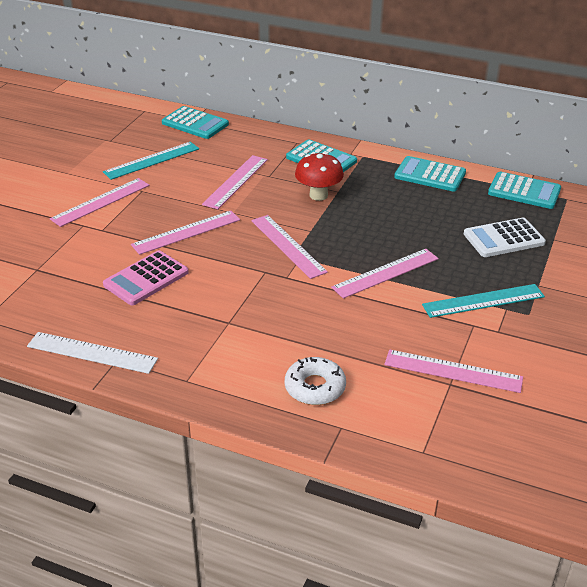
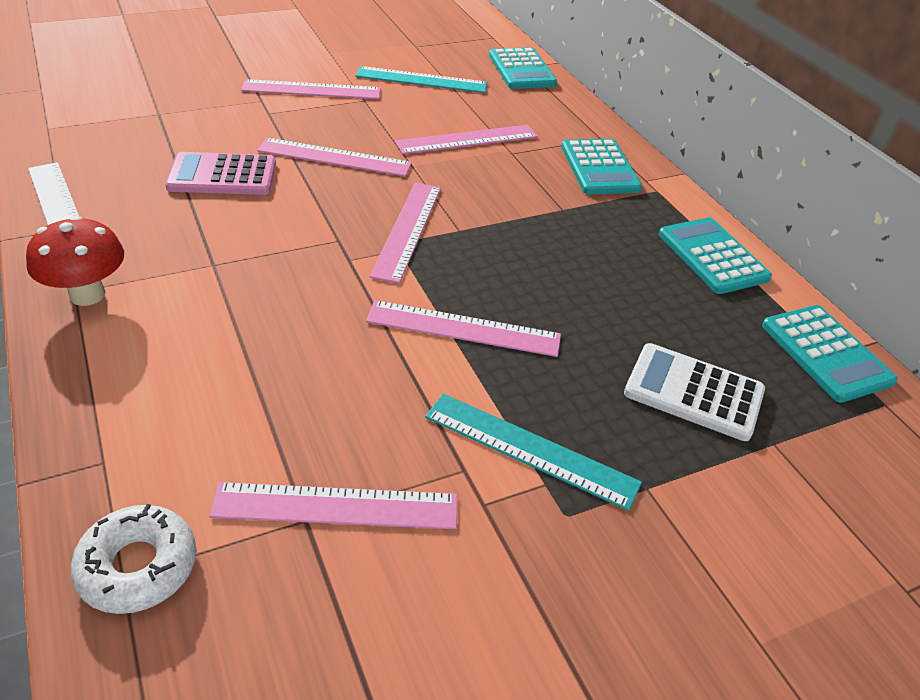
camera: 40 degrees right, 5 degrees up
(315, 387) = (162, 394): white donut -> white donut (138, 566)
(318, 195) = (532, 201): red mushroom -> red mushroom (87, 294)
(453, 371) = (336, 506): pink ruler -> pink ruler turned 60 degrees counterclockwise

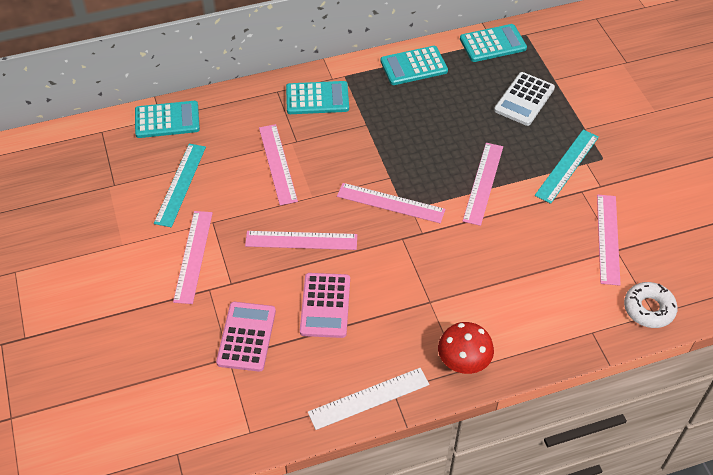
camera: 80 degrees left, 10 degrees up
(185, 123) = (246, 337): none -> pink calculator
(334, 157) = (301, 240): pink ruler -> pink ruler turned 75 degrees clockwise

